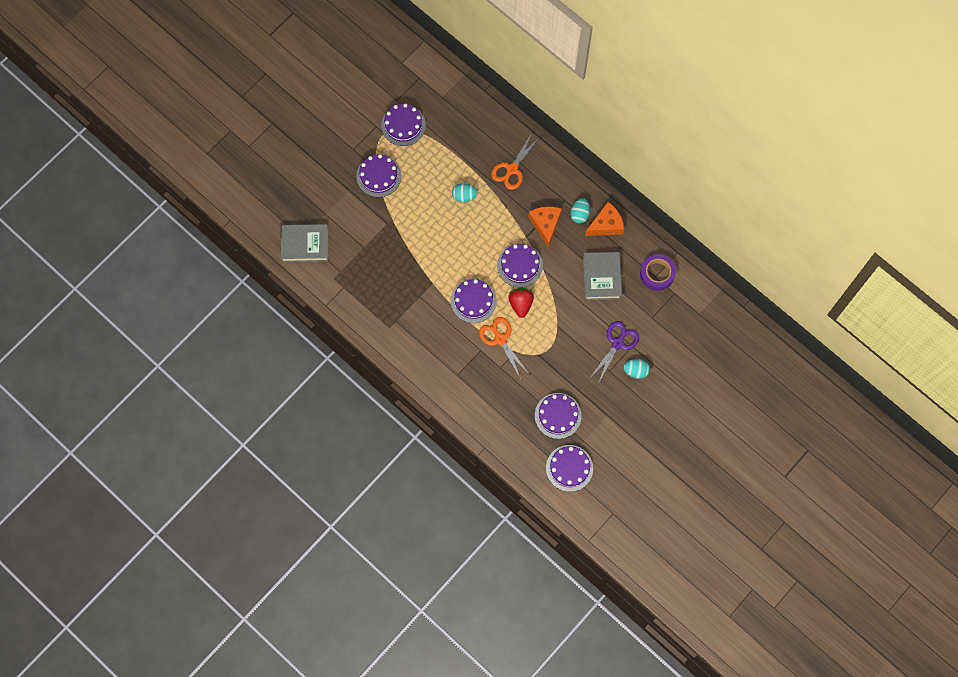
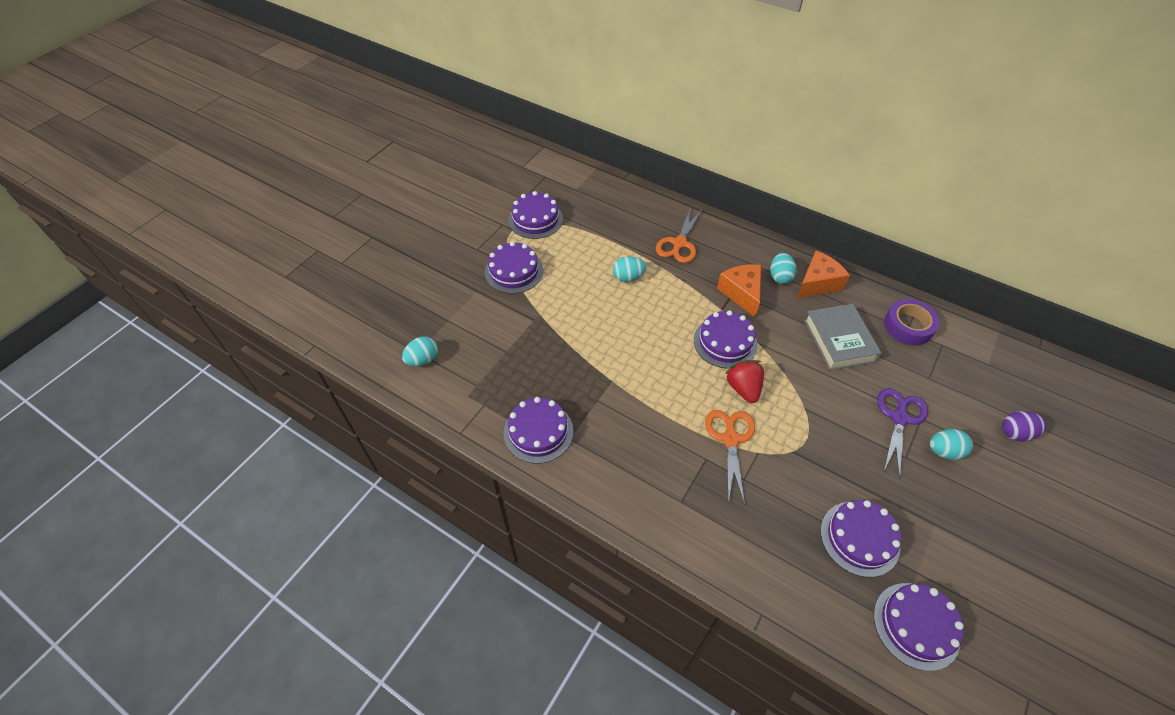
camera: 10 degrees left, 20 degrees down
(305, 244) = (423, 360): grey book -> turquoise egg
(473, 301) = (675, 394): purple cake -> purple cake (538, 432)
(500, 339) = (730, 439): orange scissors -> orange scissors turned 45 degrees clockwise
(689, 366) = (1015, 433): none -> purple egg

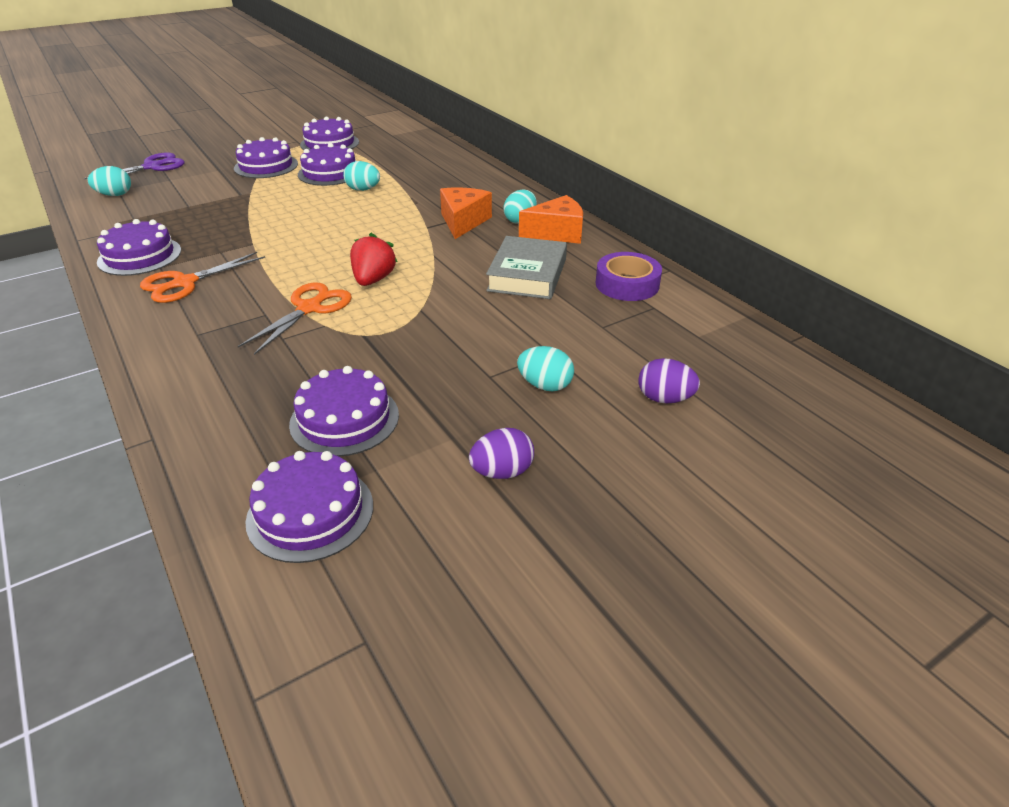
camera: 25 degrees right, 15 degrees down
(679, 243) = (444, 181): orange scissors -> orange scissors (185, 283)
(725, 342) = (399, 247): purple cake -> purple cake (330, 173)
(899, 418) = (522, 345): purple scissors -> purple scissors (152, 167)
(985, 539) = (502, 472): none -> purple egg

